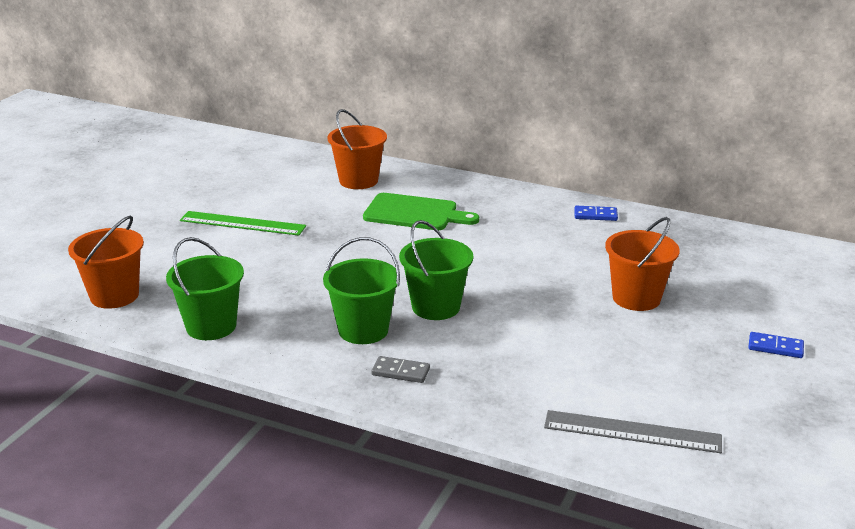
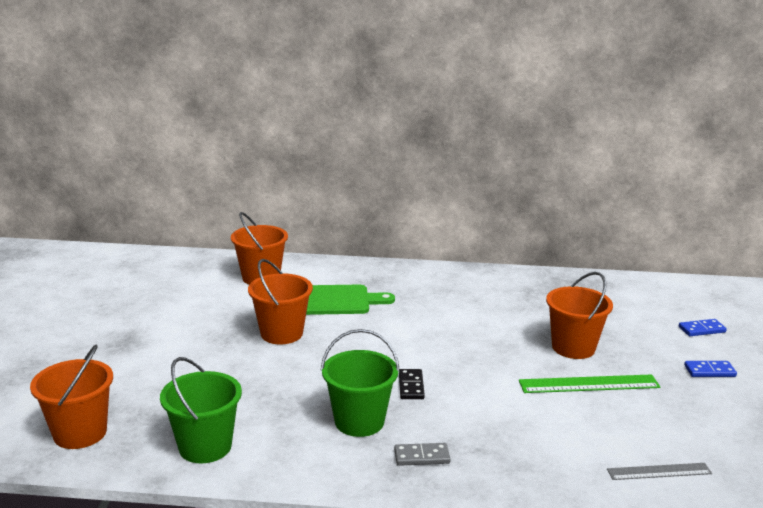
camera: 20 degrees left, 5 degrees down
(242, 223) = (173, 335): green ruler -> green ruler (589, 384)
(343, 237) = (281, 333): none -> orange bucket
(436, 307) = (411, 386): green bucket -> black domino
(595, 215) = (488, 280): blue domino -> blue domino (702, 330)
(632, 432) = (659, 471): grey ruler -> grey ruler, size x0.64

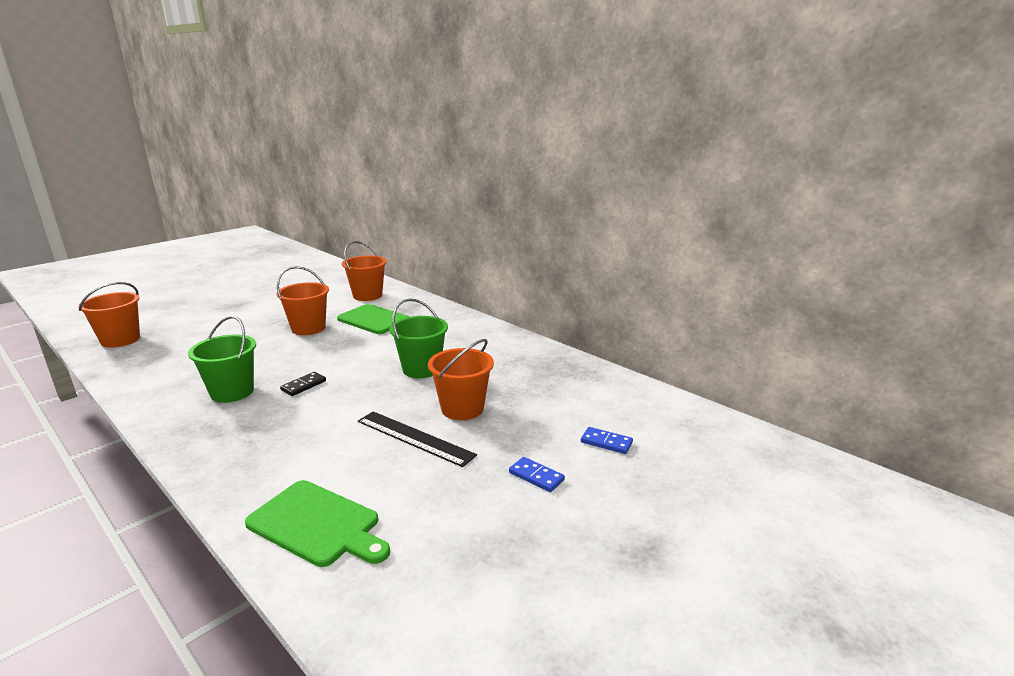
camera: 40 degrees right, 0 degrees up
(205, 447) = (143, 370): green bucket -> green bucket (421, 369)
(421, 456) = (213, 428): grey domino -> none
(589, 384) = (414, 438): green ruler -> black ruler
(659, 471) = (317, 524): grey ruler -> green cutting board

